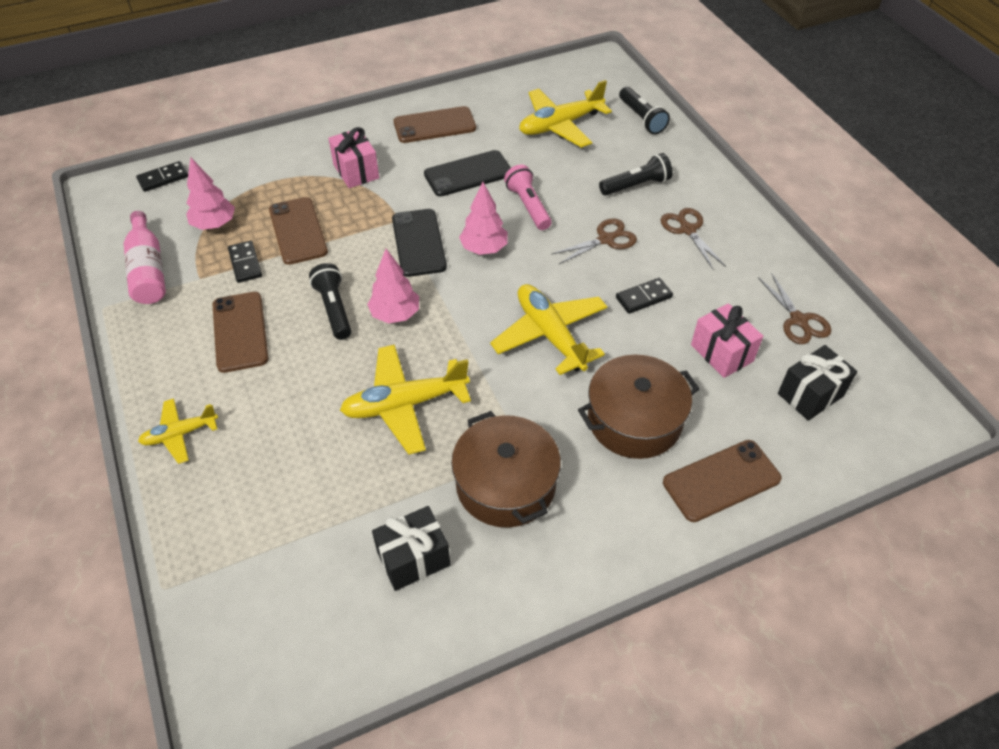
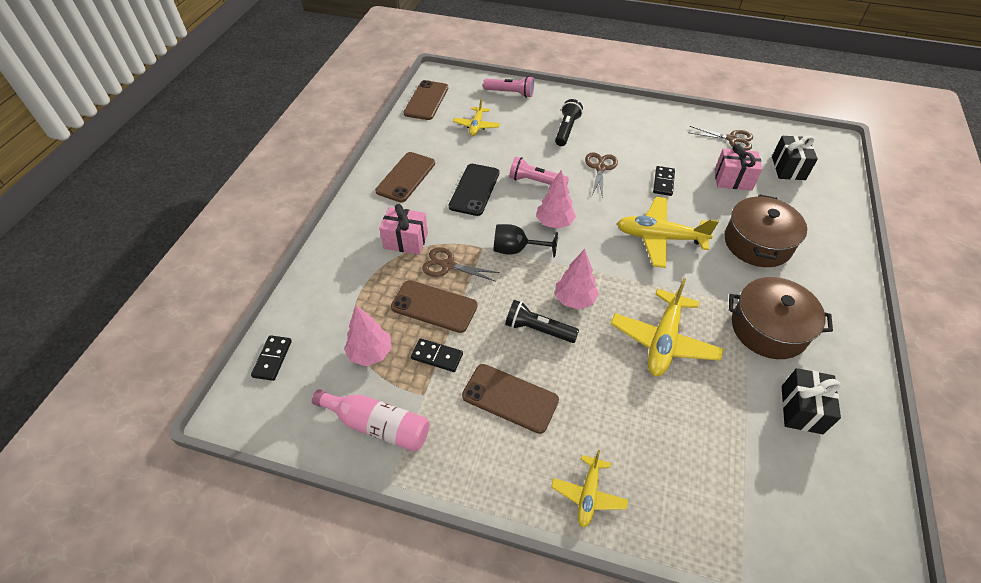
camera: 50 degrees left, 0 degrees up
(419, 243) = (516, 250): black phone -> black goblet
(560, 125) = (476, 126): yellow plane -> yellow plane, size x0.58
(641, 118) = (510, 93): black flashlight -> pink flashlight
(687, 229) = (624, 133): brown scissors -> brown scissors (447, 265)
(721, 481) = (826, 236): brown phone -> brown phone (426, 100)

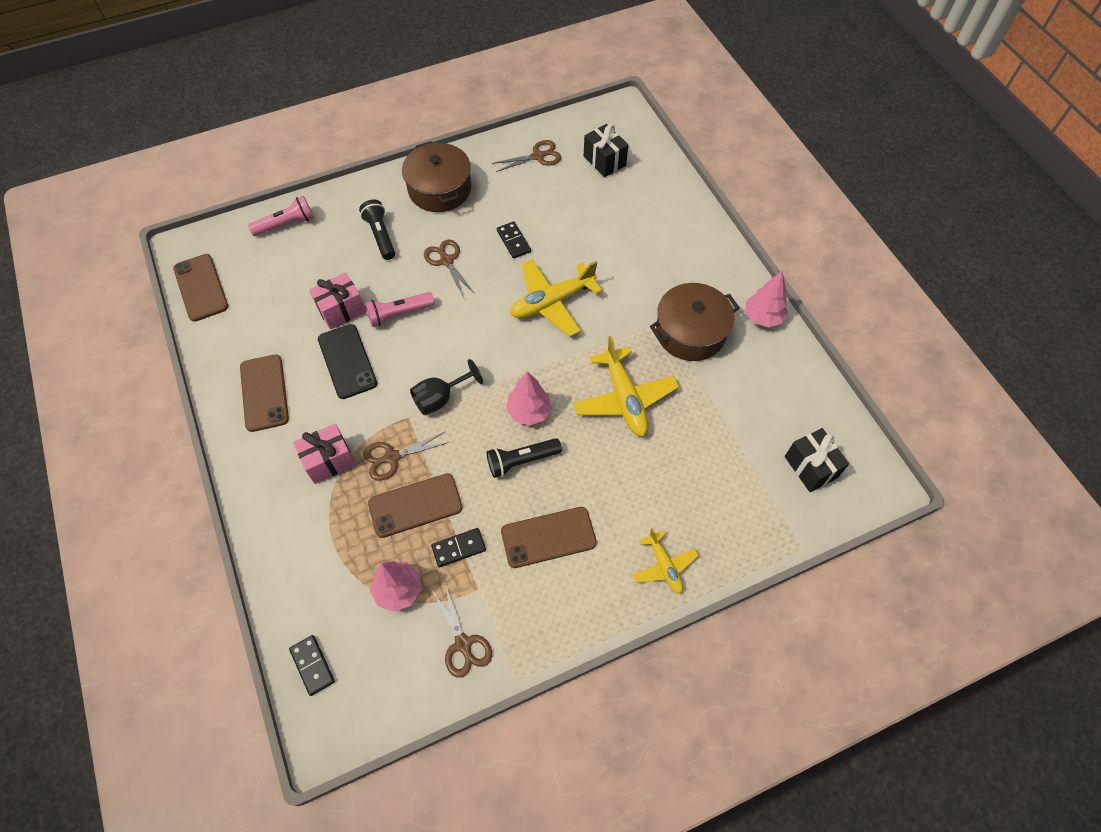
camera: 40 degrees left, 10 degrees up
(377, 425) = (463, 644): pink bottle -> brown scissors
(476, 126) = (285, 286): yellow plane -> none
(554, 223) = (452, 347): pink tree -> pink tree (763, 317)
(733, 180) = (569, 202): pink gift -> pink gift (341, 310)
(757, 243) = (630, 256): brown pot -> brown pot (439, 189)
(801, 409) = (754, 386): black gift -> black gift (810, 467)

